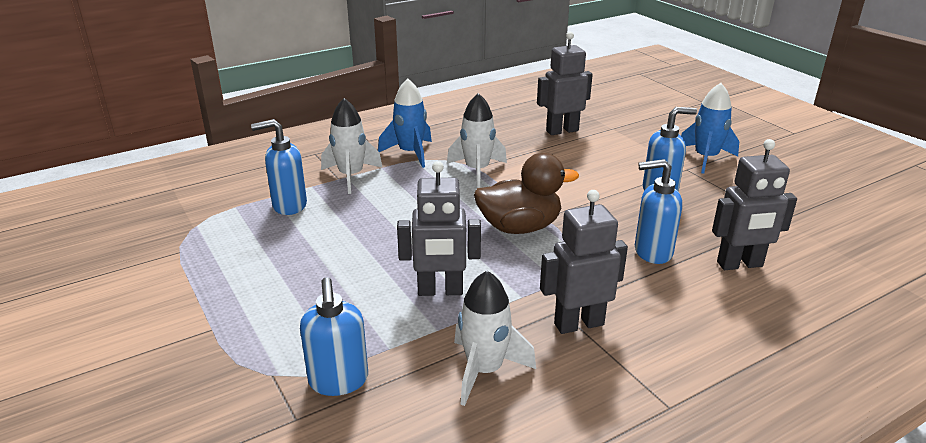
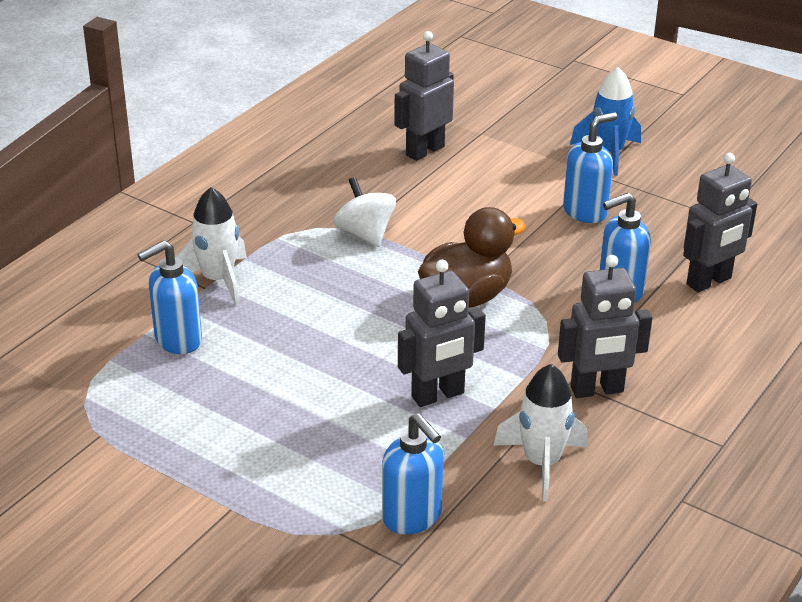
camera: 25 degrees left, 5 degrees up
(410, 153) = (265, 228): blue rocket -> none
(477, 170) = (365, 234): white rocket -> white spinning top
(578, 324) = (597, 390): grey robot -> grey robot turned 150 degrees counterclockwise

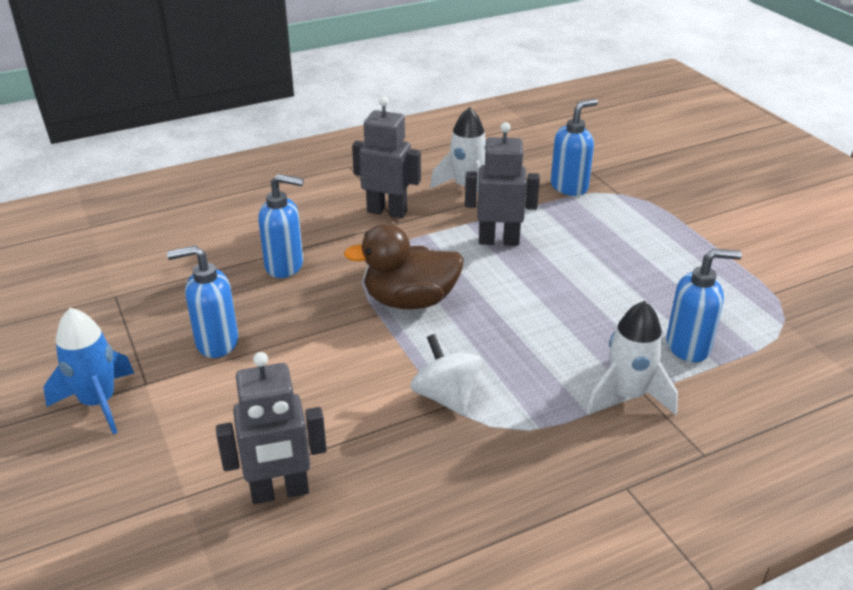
camera: 150 degrees left, 0 degrees up
(365, 234) = (446, 396): white spinning top -> white spinning top turned 150 degrees clockwise
(412, 517) = (569, 187): blue soap dispenser -> blue soap dispenser turned 60 degrees clockwise
(709, 282) = (211, 250): grey robot -> none

